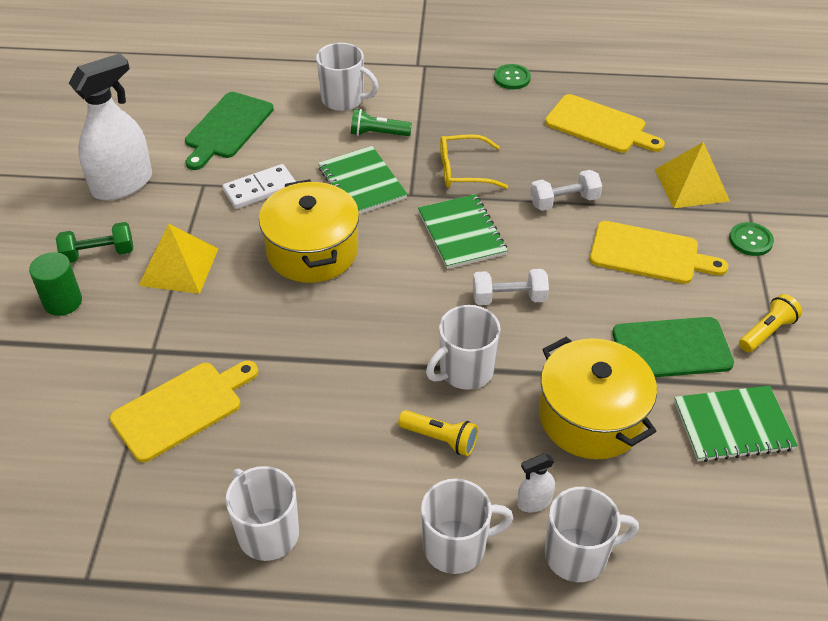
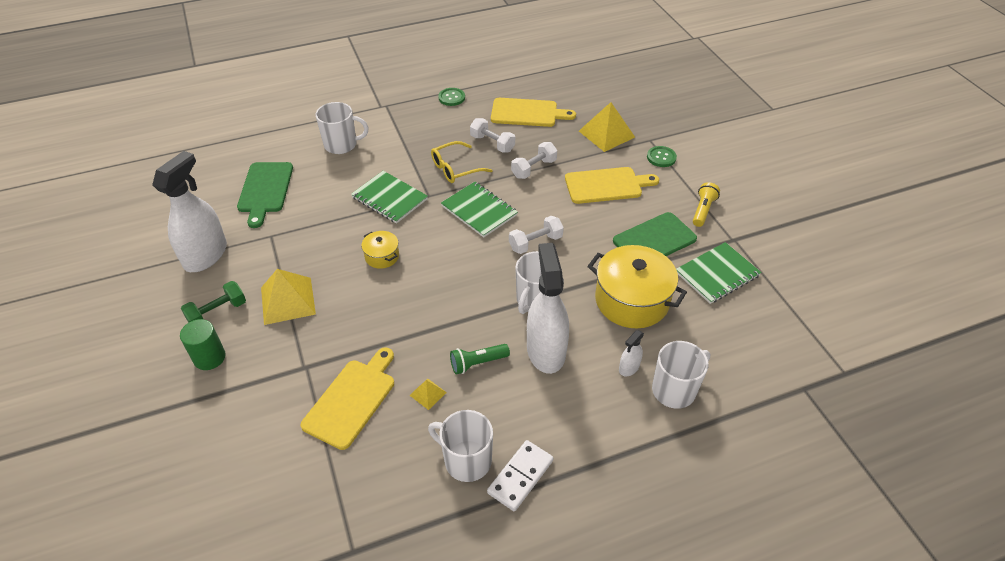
camera: 25 degrees left, 0 degrees up
(260, 189) = (317, 226): white domino -> white domino (520, 477)
(269, 435) = (428, 393): none -> yellow pyramid
(312, 251) = (382, 256): yellow pot -> yellow pot, size x0.49
(378, 133) = (381, 161): green flashlight -> green flashlight (477, 363)
(440, 439) = (546, 351): yellow flashlight -> white spray bottle
(456, 546) = (598, 416): white mug -> none
(529, 152) = (492, 143): none -> white dumbbell

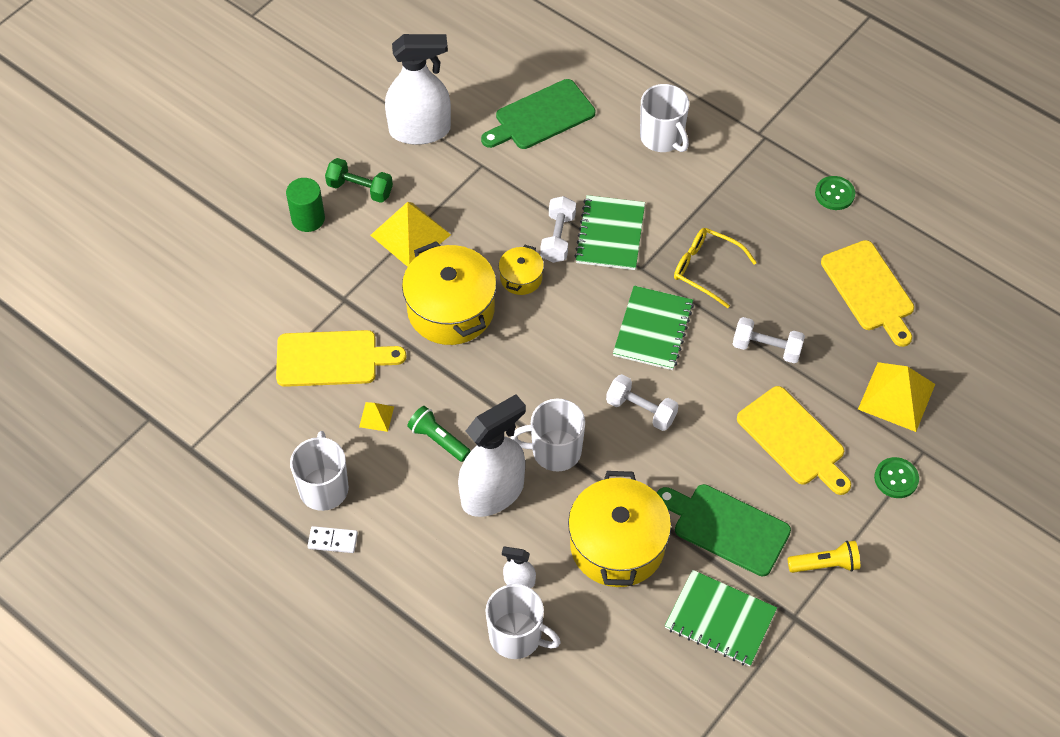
camera: 60 degrees right, 10 degrees up
(373, 306) = (451, 309): none -> yellow pot
(492, 143) = (780, 282): white dumbbell -> white dumbbell (558, 238)
(520, 477) = (332, 541): white domino -> white domino, size x0.64

